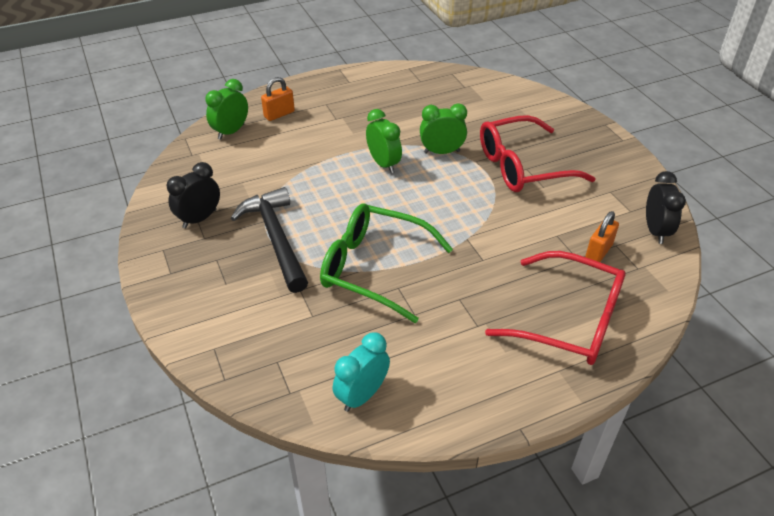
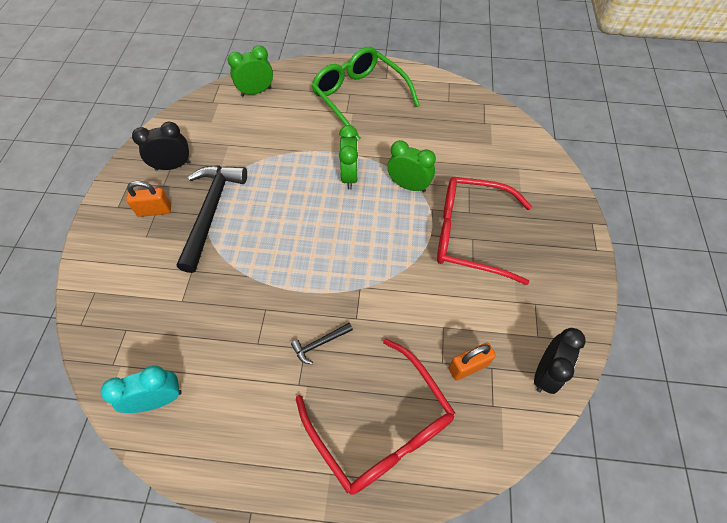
camera: 30 degrees right, 15 degrees up
(279, 114) = (305, 89): orange padlock -> orange padlock (154, 210)
(374, 268) = (261, 279): green glasses -> green glasses (359, 97)
(469, 290) = (320, 343): none -> black hammer

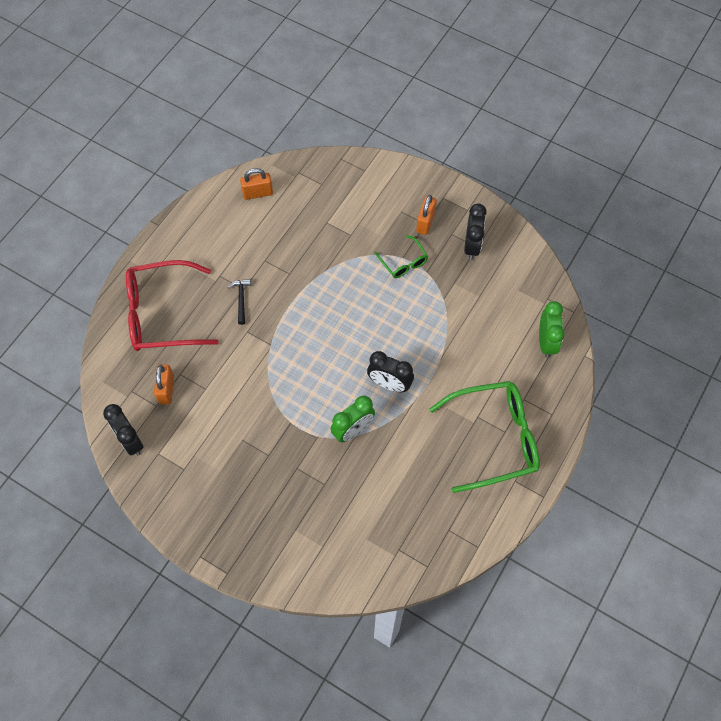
camera: 115 degrees right, 5 degrees up
(158, 399) = (257, 193): turquoise clock -> orange padlock
(211, 212) = (403, 262): black hammer -> green glasses
(349, 176) = (389, 384): green clock -> black clock
(470, 235) = (273, 455): red glasses -> none

